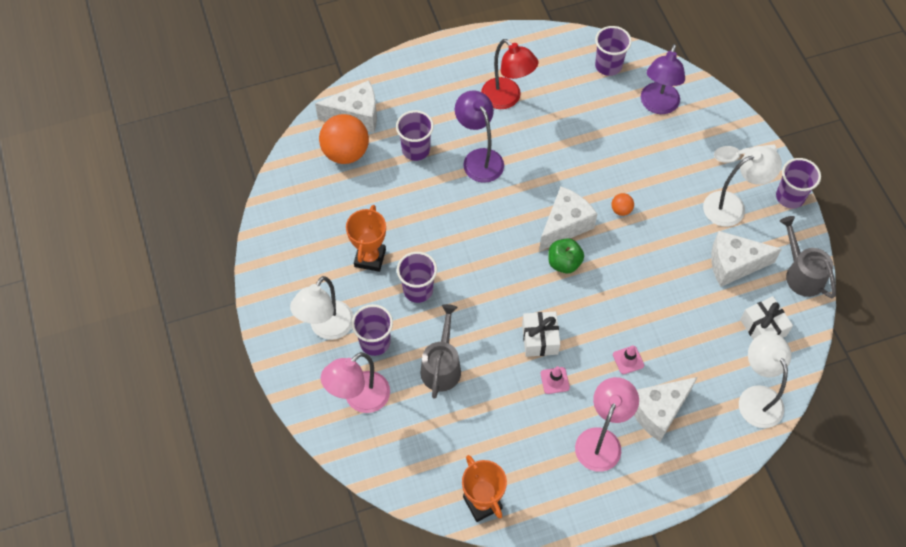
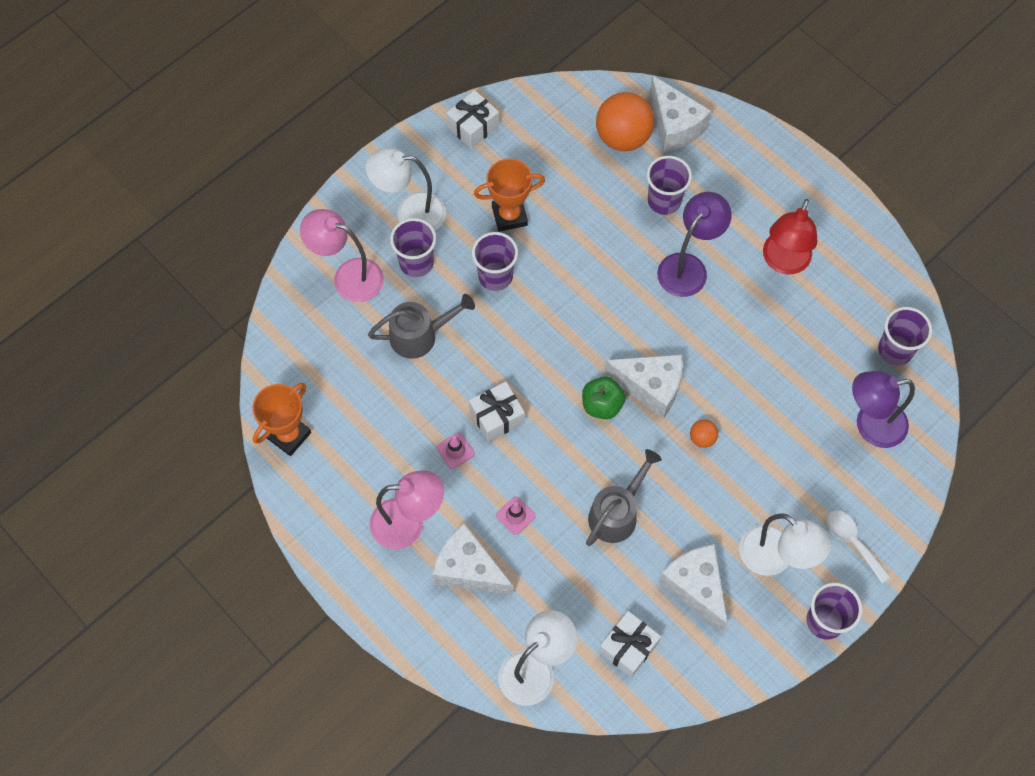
camera: 65 degrees right, 5 degrees up
(274, 250) = (473, 127): none -> white gift
(801, 273) = (724, 668): grey watering can -> grey watering can (617, 513)

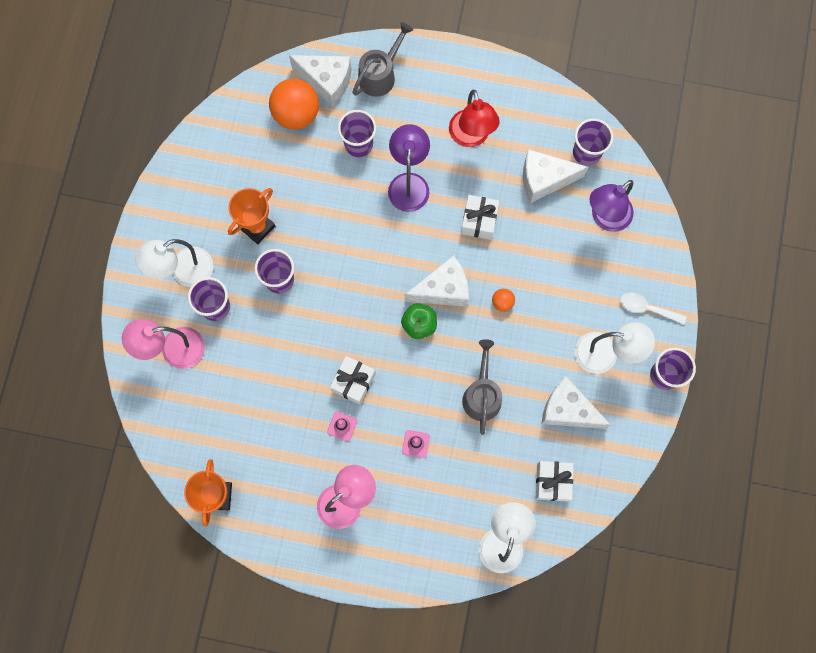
camera: 35 degrees left, 10 degrees up
(420, 335) = (257, 359): grey watering can -> grey watering can (380, 74)
(468, 569) = (410, 503): white cheese -> white cheese (544, 180)
(473, 127) = (182, 175): white gift -> white gift (479, 221)

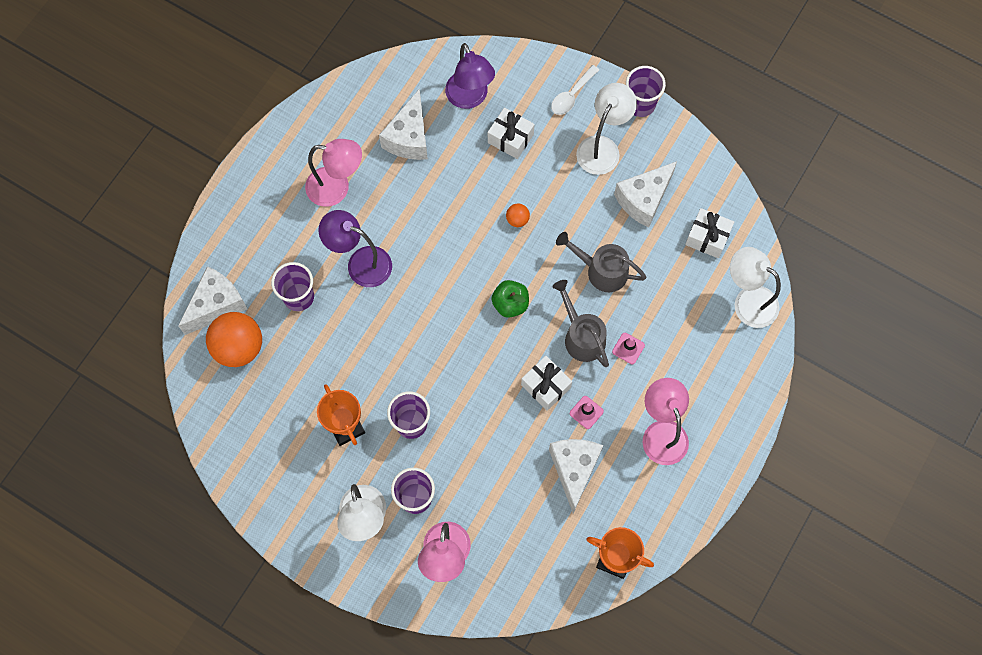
camera: 70 degrees left, 5 degrees down
(380, 74) = (232, 250): grey watering can -> grey watering can (581, 336)
(443, 289) = (483, 269): white cheese -> white cheese (574, 469)
(471, 137) = (337, 188): red lamp -> pink lamp
(479, 221) = (426, 211): white gift -> white gift (510, 138)
(586, 153) = (397, 90): purple cup -> none

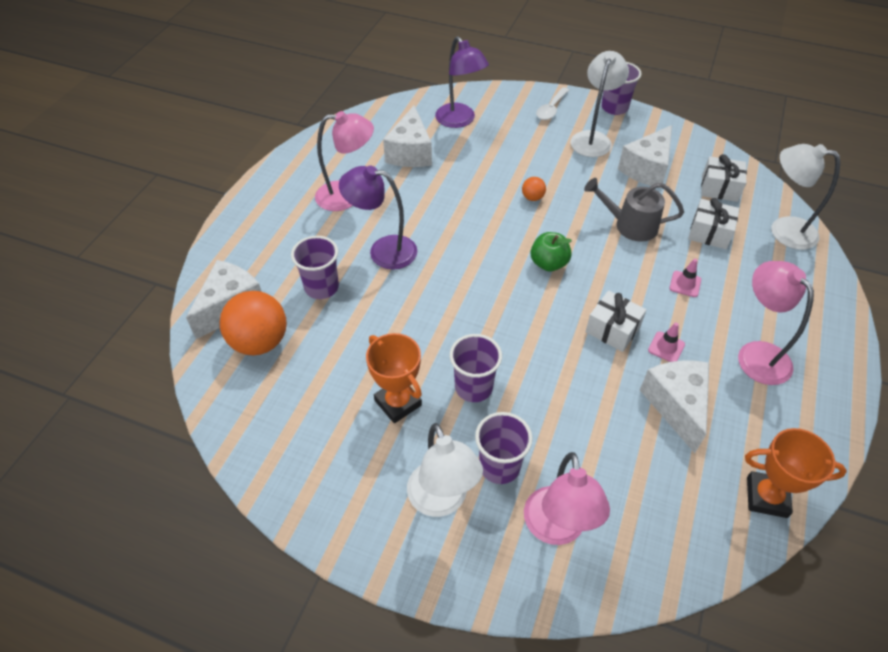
camera: 10 degrees left, 20 degrees down
(510, 138) = (506, 142): white gift -> white gift (709, 233)
(581, 336) = (632, 280): grey watering can -> none

